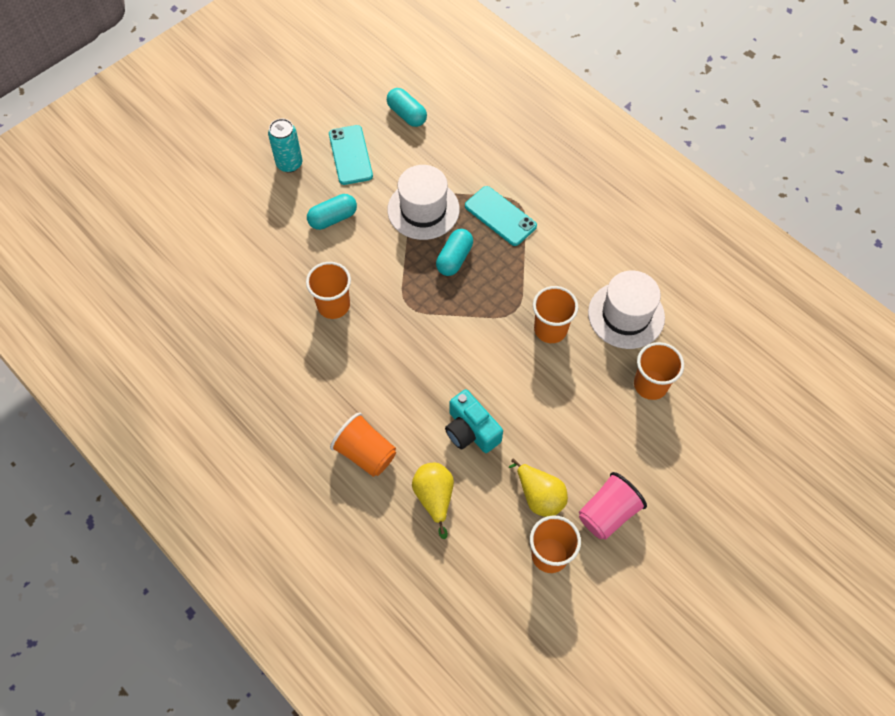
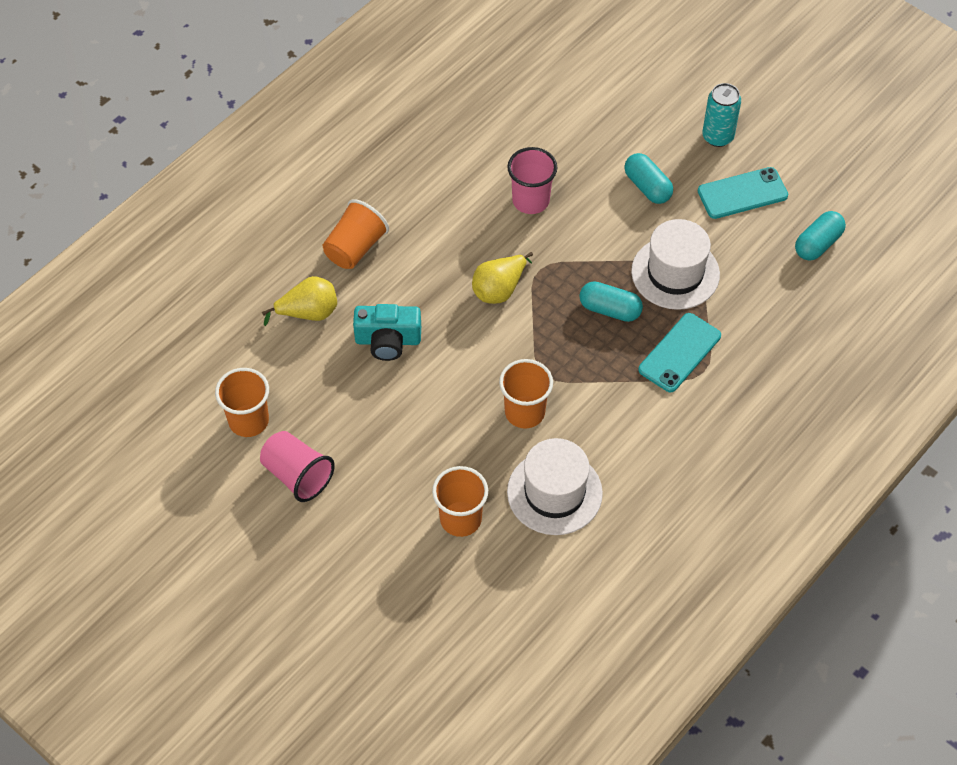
camera: 85 degrees right, 5 degrees down
(333, 305) = (531, 200): orange cup -> pink cup
(471, 430) = (388, 340): turquoise camera -> turquoise camera turned 135 degrees counterclockwise
(539, 496) = (314, 409): yellow pear -> yellow pear (499, 289)

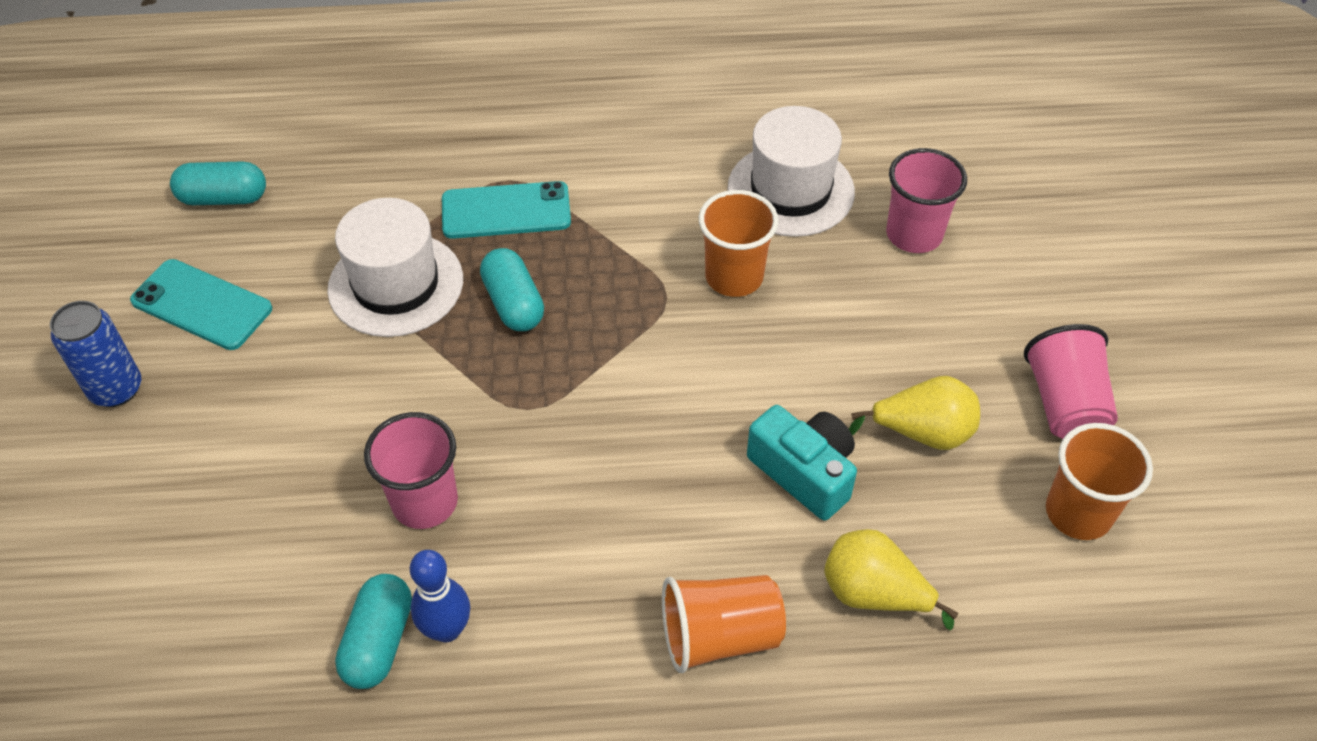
camera: 135 degrees left, 5 degrees down
(460, 519) = (914, 234): orange cup -> pink cup
(462, 168) = (447, 629): none -> blue bowling pin
(499, 289) = (602, 423): yellow pear -> yellow pear (922, 433)
(647, 187) = (278, 399): turquoise capsule -> turquoise capsule (379, 641)
(717, 137) = (116, 389): turquoise can -> blue can

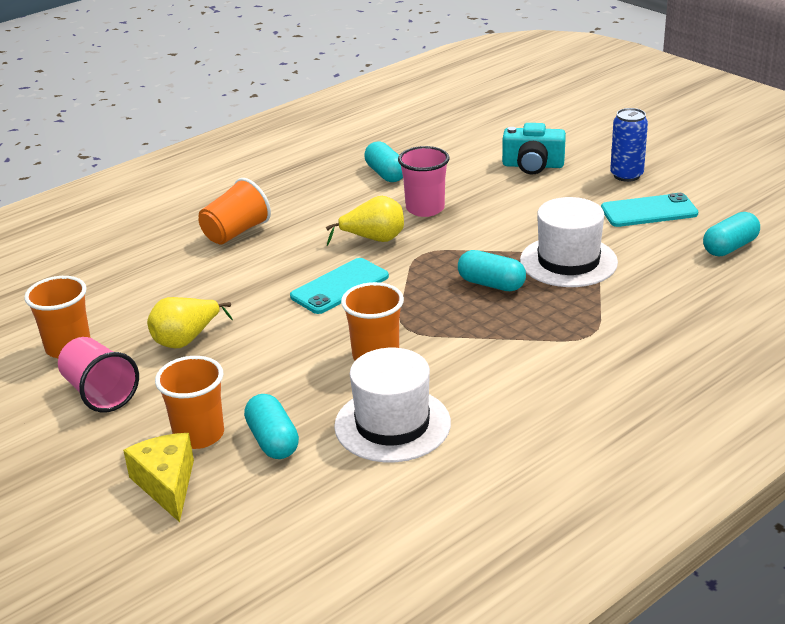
camera: 145 degrees right, 20 degrees down
(447, 629) = (362, 187): blue bowling pin -> none
(506, 211) = (564, 319): turquoise phone -> turquoise phone (339, 286)
(804, 472) = (243, 296): turquoise camera -> turquoise camera (533, 165)
(874, 594) = (169, 273): yellow pear -> yellow pear (374, 239)
(914, 234) = (272, 441): pink cup -> turquoise capsule
(982, 282) = (199, 435): none -> orange cup
(1042, 243) = (166, 484): none -> yellow cheese

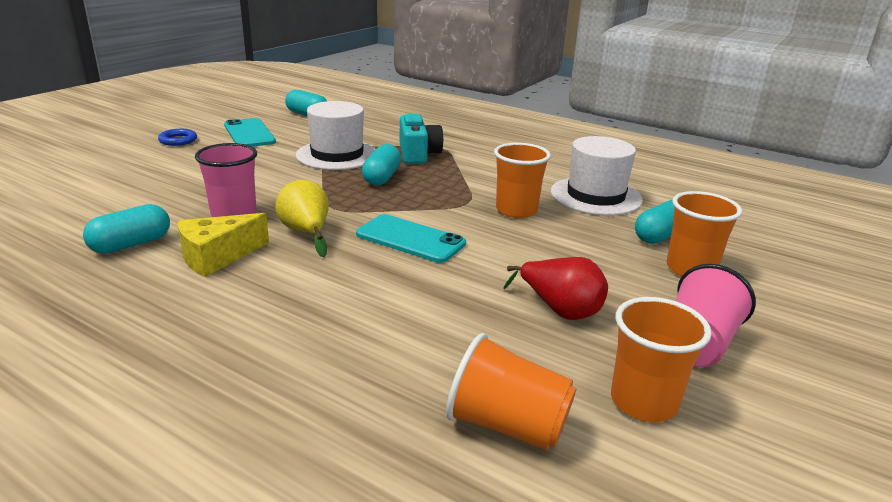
camera: 110 degrees left, 5 degrees down
(166, 484) = (762, 271): yellow cheese -> yellow cheese (217, 257)
(186, 340) = (560, 310): yellow pear -> red pear
(236, 232) = (294, 328): orange cup -> orange cup (507, 425)
(533, 165) = (141, 173): turquoise camera -> turquoise camera (418, 154)
(626, 175) = (178, 140): blue can -> blue ring

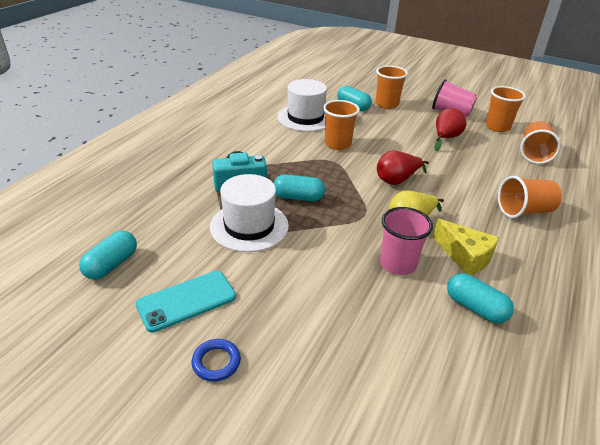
camera: 95 degrees left, 10 degrees up
(291, 337) = (524, 211): none -> orange cup
(410, 239) = (397, 180): turquoise phone -> red pear

